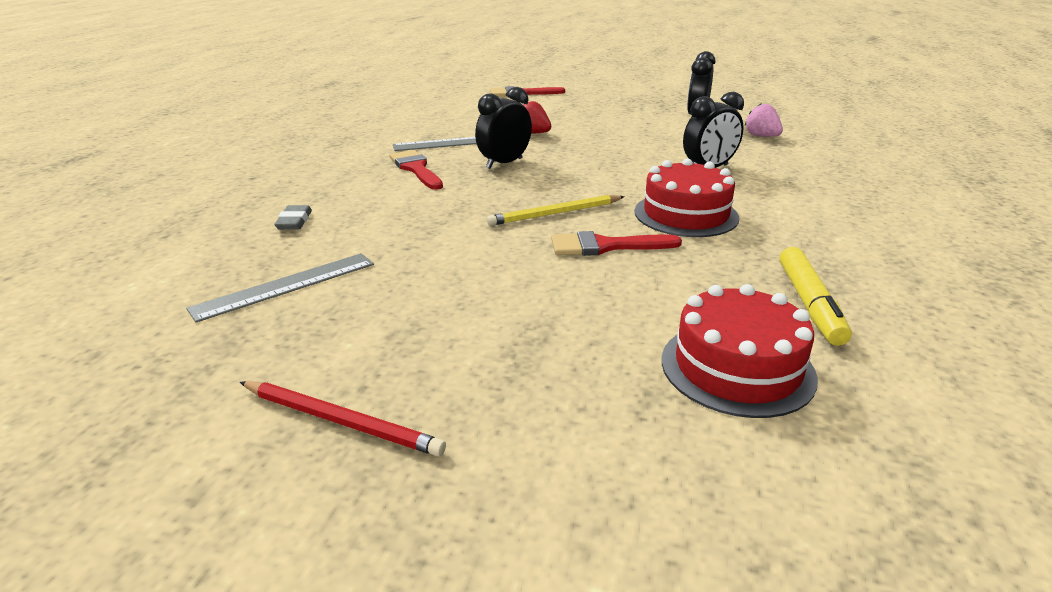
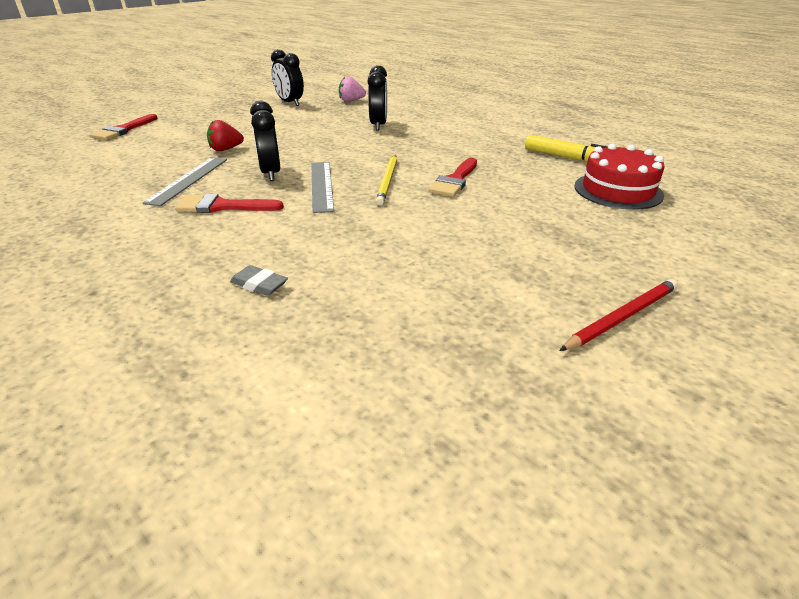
camera: 60 degrees left, 5 degrees up
(285, 285) = (396, 310): grey ruler -> grey ruler (321, 185)
(686, 214) = (436, 149): red cake -> none

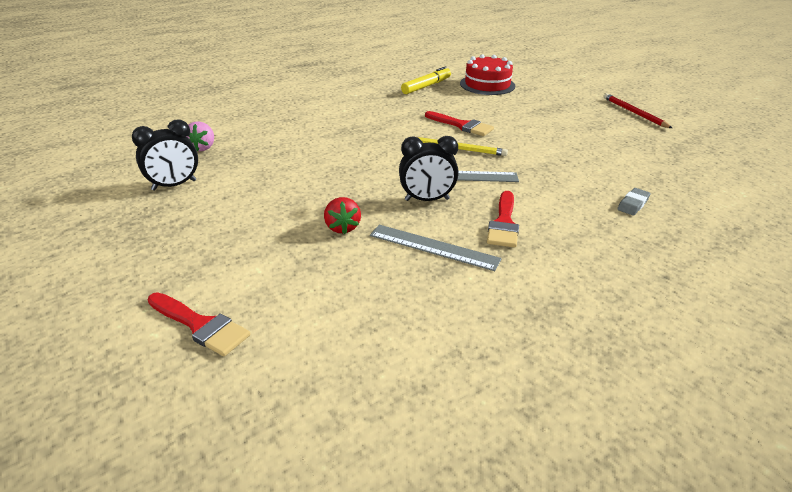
camera: 80 degrees left, 0 degrees up
(378, 125) = (309, 140): black clock -> none

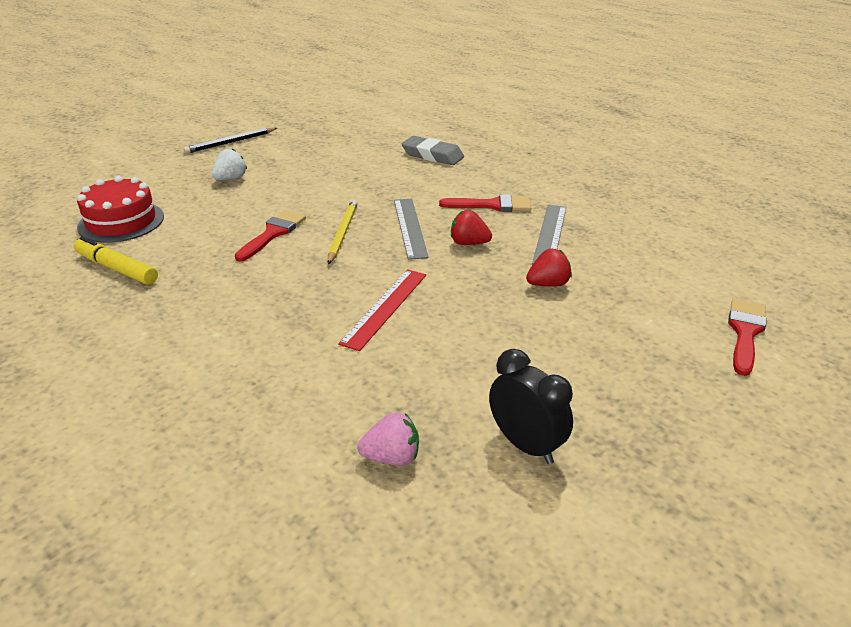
camera: 100 degrees left, 0 degrees up
(344, 156) = (385, 308): none -> red ruler
(427, 200) = (469, 243): black clock -> red strawberry
(557, 113) = (231, 179): none -> white strawberry
(633, 204) = (432, 155): grey eraser -> grey eraser, size x1.69
(634, 113) = (230, 142): red pencil -> black pencil

